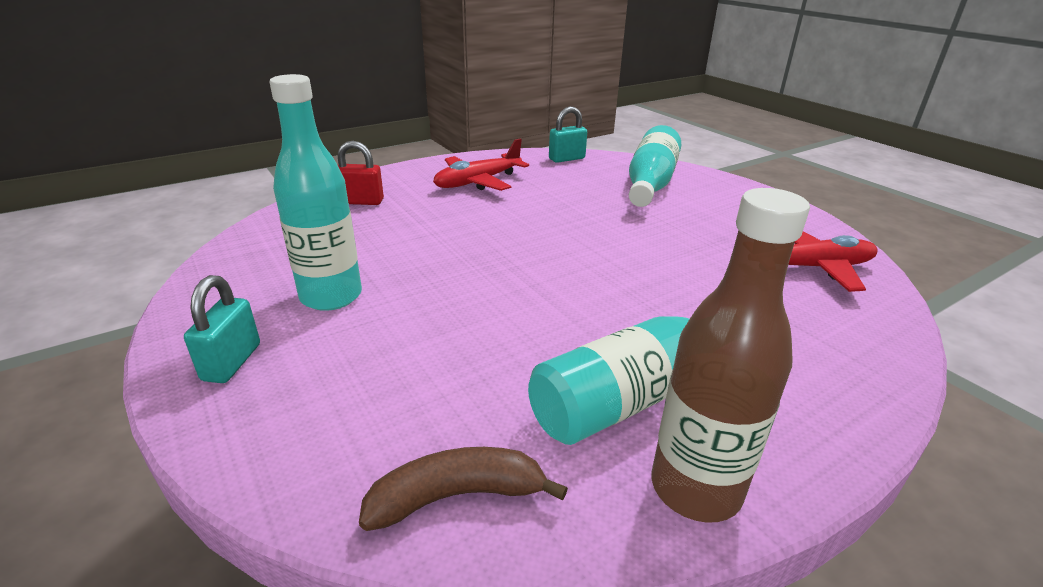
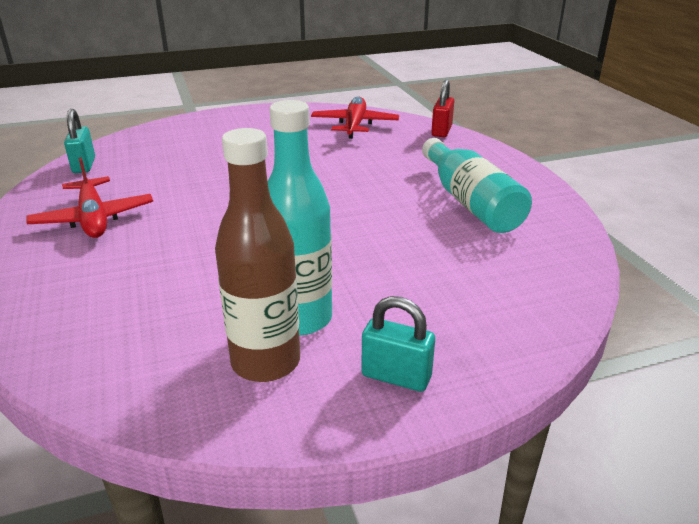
camera: 75 degrees left, 0 degrees up
(361, 201) = (73, 298): red padlock -> red padlock (441, 131)
(457, 496) = (553, 269): brown banana -> none
(650, 184) = (185, 142): turquoise bottle -> none
(695, 488) = (544, 202): brown bottle -> brown bottle (266, 362)

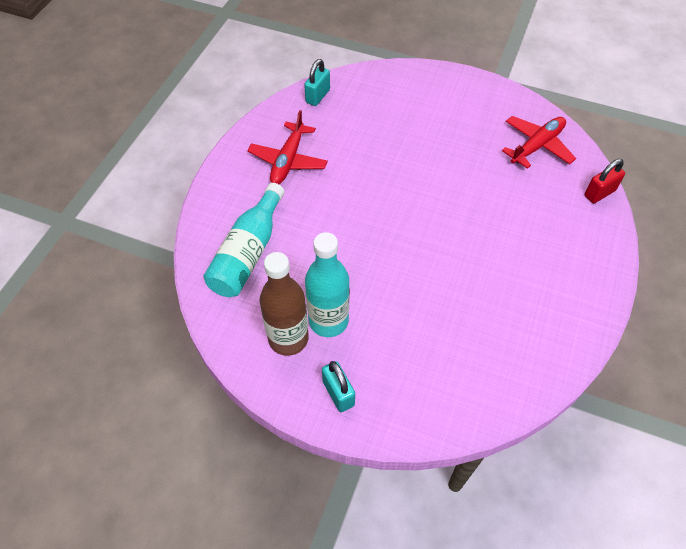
camera: 40 degrees right, 25 degrees up
(470, 202) = (526, 289): turquoise bottle -> turquoise bottle (248, 252)

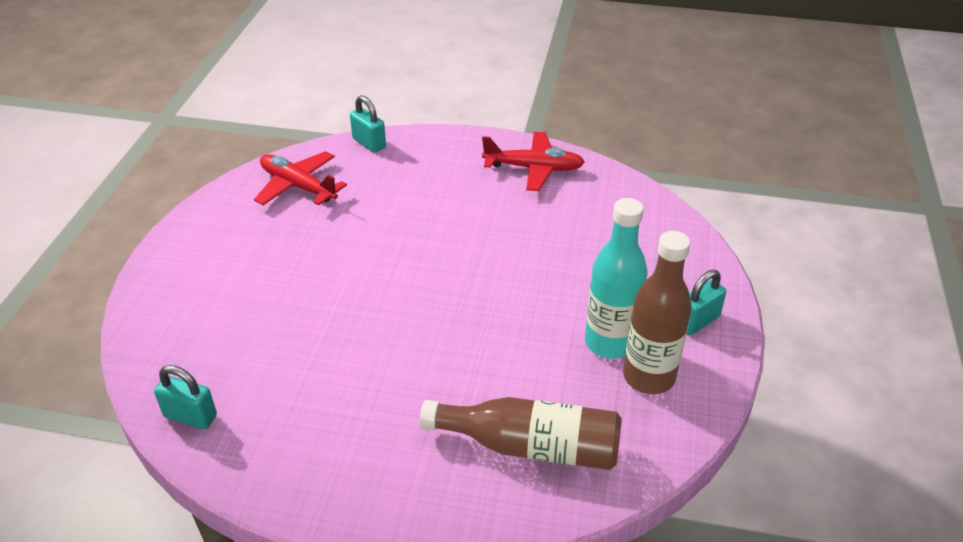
camera: 100 degrees left, 15 degrees down
(248, 252) = (530, 446): turquoise bottle -> brown bottle
(288, 160) = (342, 431): red plane -> red plane (534, 168)
(599, 193) = (369, 143): red padlock -> turquoise padlock

